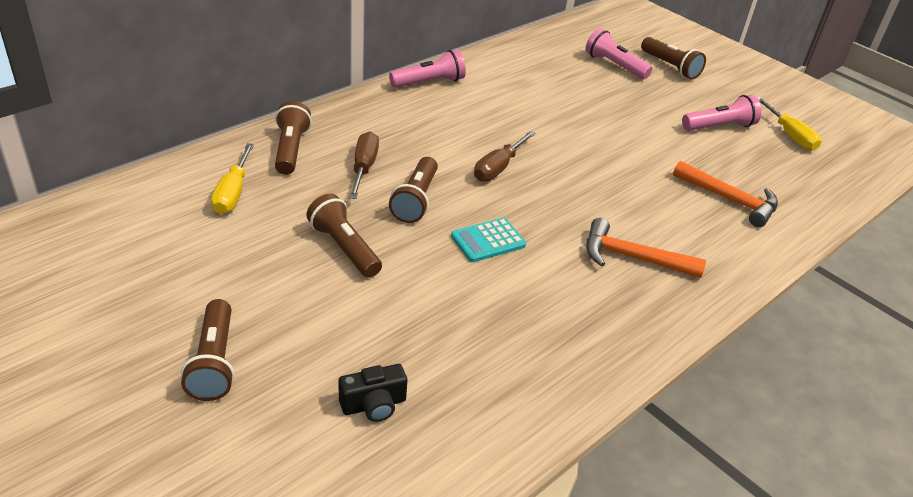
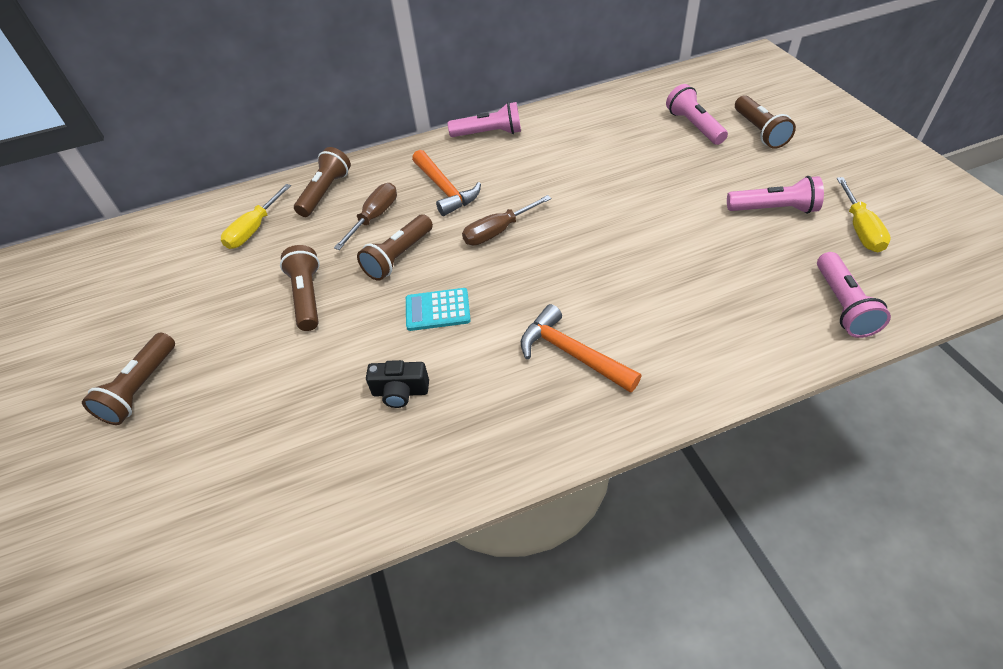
camera: 30 degrees right, 10 degrees up
(373, 405) = (232, 461): black camera -> black camera (400, 392)
(729, 200) = (729, 301): orange hammer -> orange hammer (444, 189)
(811, 191) = (843, 305): none -> pink flashlight

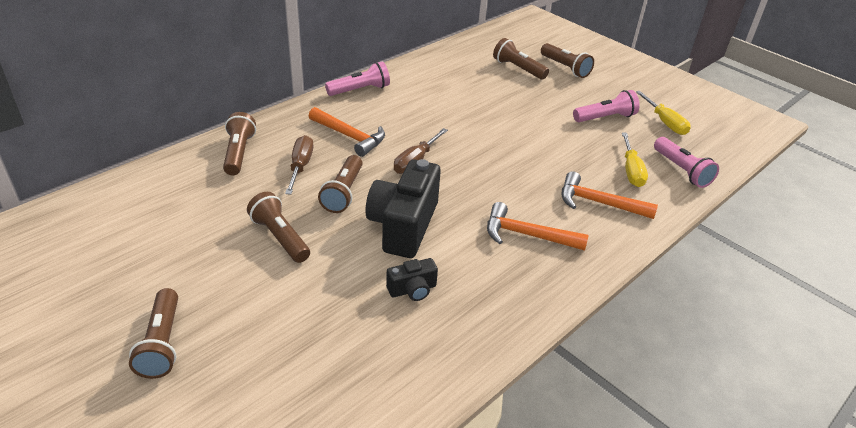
camera: 30 degrees left, 10 degrees down
(254, 229) = (187, 193): yellow screwdriver -> yellow screwdriver (631, 170)
(437, 310) = (403, 225): turquoise calculator -> black camera
(692, 329) = (599, 203): none -> orange hammer
(693, 126) = (518, 69): pink flashlight -> brown flashlight

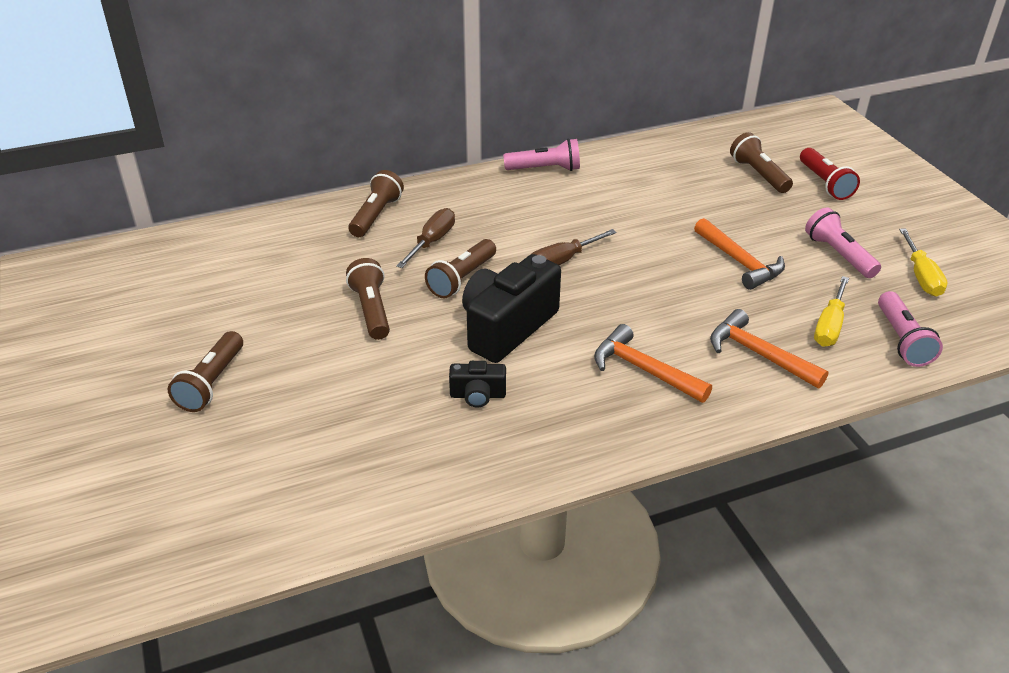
camera: 25 degrees right, 0 degrees up
(349, 136) = (503, 219): orange hammer -> orange hammer (739, 262)
(565, 68) = (825, 183): brown flashlight -> red flashlight
(605, 117) = (838, 255): pink flashlight -> pink flashlight turned 120 degrees counterclockwise

